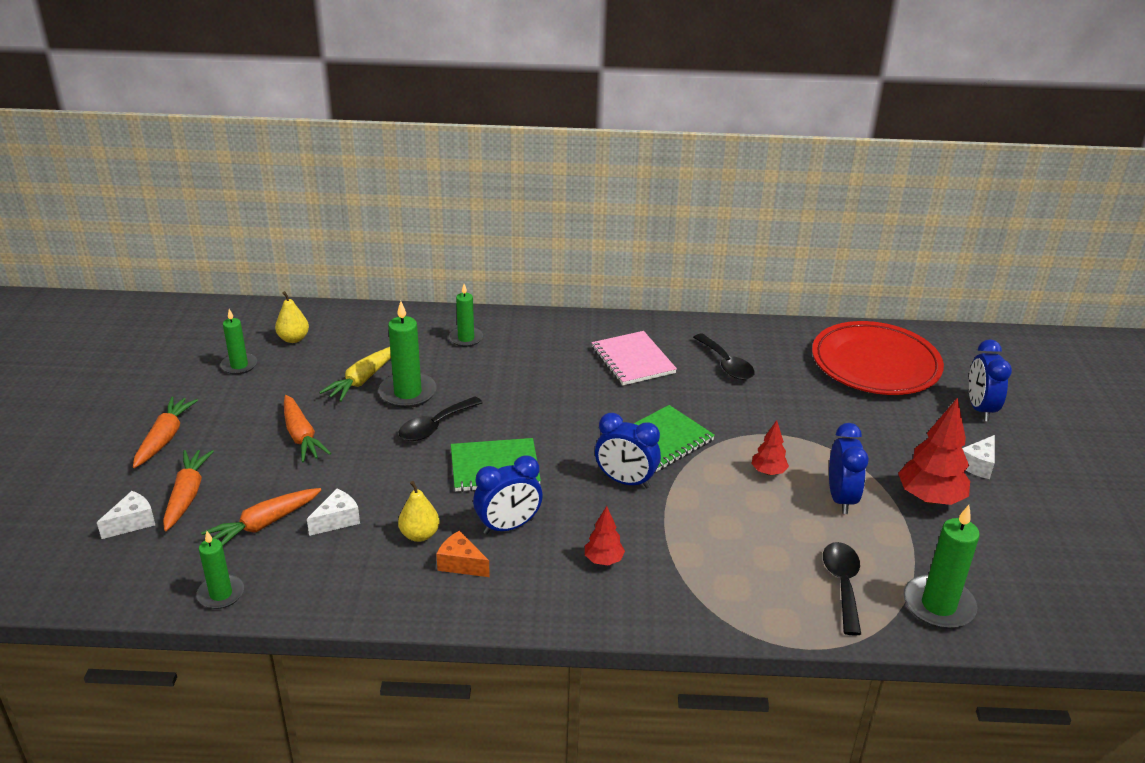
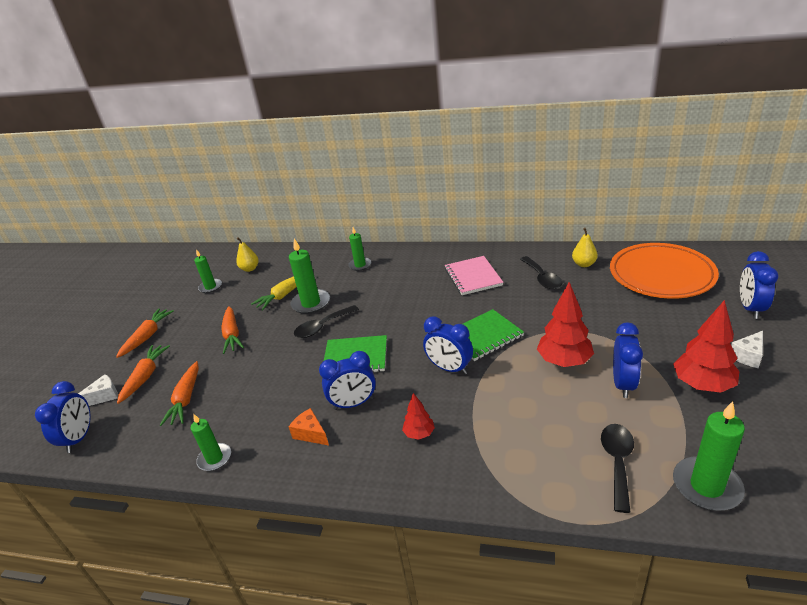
camera: 15 degrees right, 0 degrees up
(120, 579) = (79, 438): none -> blue clock
(221, 594) = (138, 452): green candle -> green candle (215, 458)
(264, 524) = (186, 399): orange carrot -> orange carrot turned 60 degrees counterclockwise
(337, 520) = (235, 397): white cheese -> none
(419, 535) = (288, 409): yellow pear -> yellow pear (584, 264)
(768, 472) = (564, 361): red tree -> red tree, size x1.85
(875, 364) = (661, 275): red plate -> orange plate

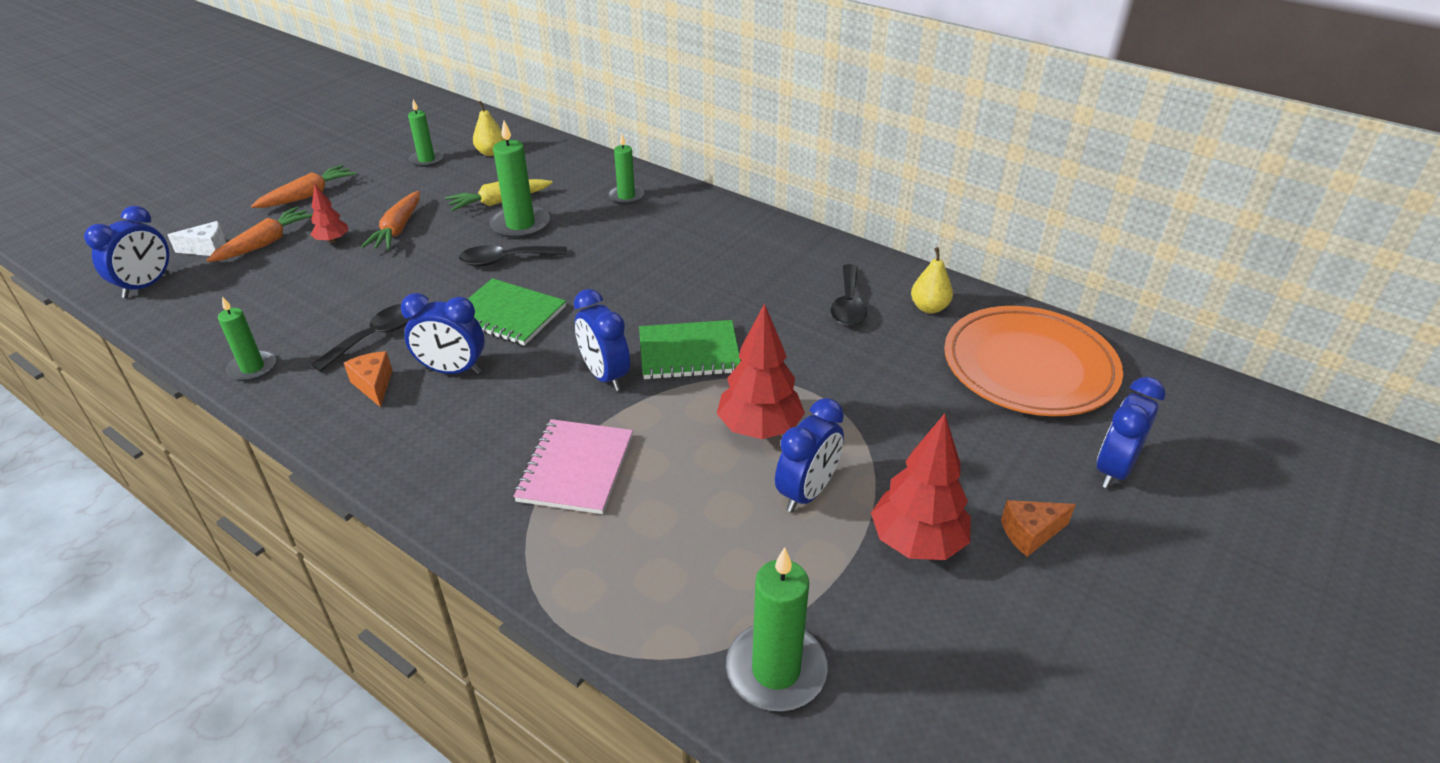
camera: 20 degrees right, 5 degrees up
(186, 399) = (283, 287): orange carrot -> none
(419, 434) = (491, 439): red tree -> red tree (332, 241)
(473, 277) = (755, 267): pink notebook -> pink notebook (576, 468)
(617, 462) = (692, 585): black spoon -> black spoon (376, 336)
(747, 356) = (1030, 533): white cheese -> orange cheese

